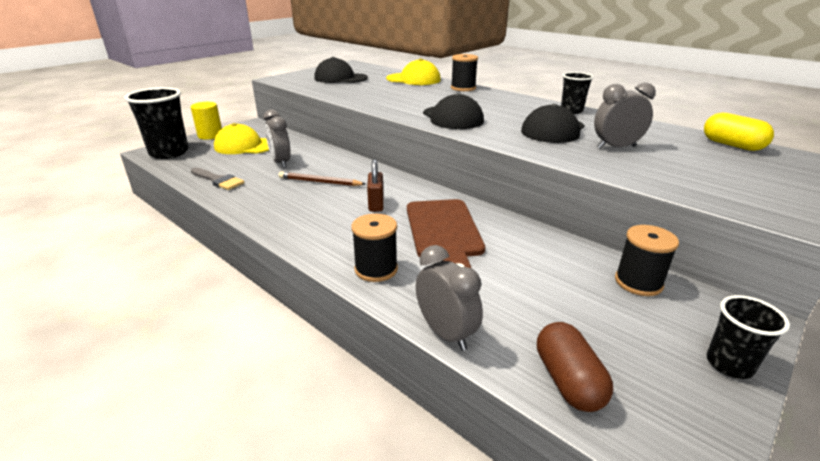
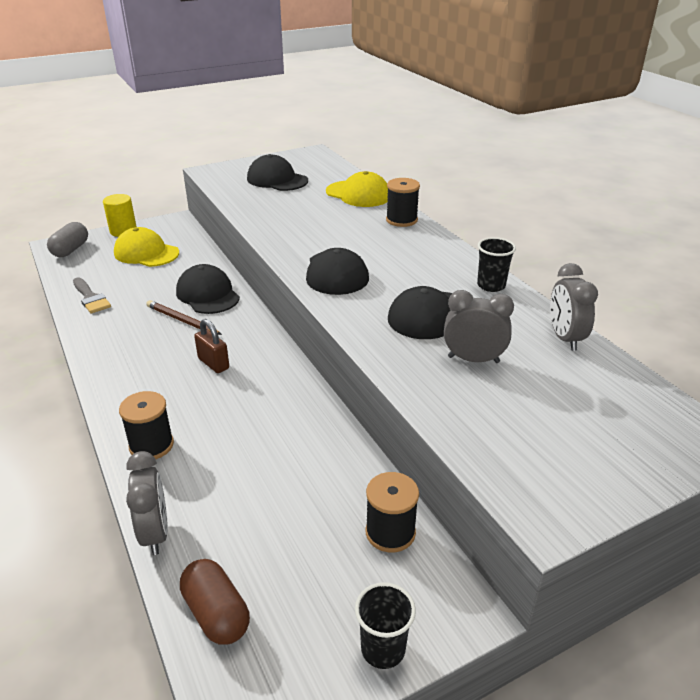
camera: 20 degrees right, 5 degrees up
(169, 153) = (70, 250): black cup -> grey capsule
(281, 162) = (164, 285): grey clock -> grey clock (564, 338)
(326, 163) = (208, 294): none -> black cap
(376, 204) = (213, 363): brown padlock -> brown padlock turned 60 degrees counterclockwise
(444, 232) = (251, 416): brown cutting board -> none
(568, 381) = (216, 614): brown capsule -> brown capsule turned 45 degrees counterclockwise
(732, 145) = (627, 387): yellow capsule -> none

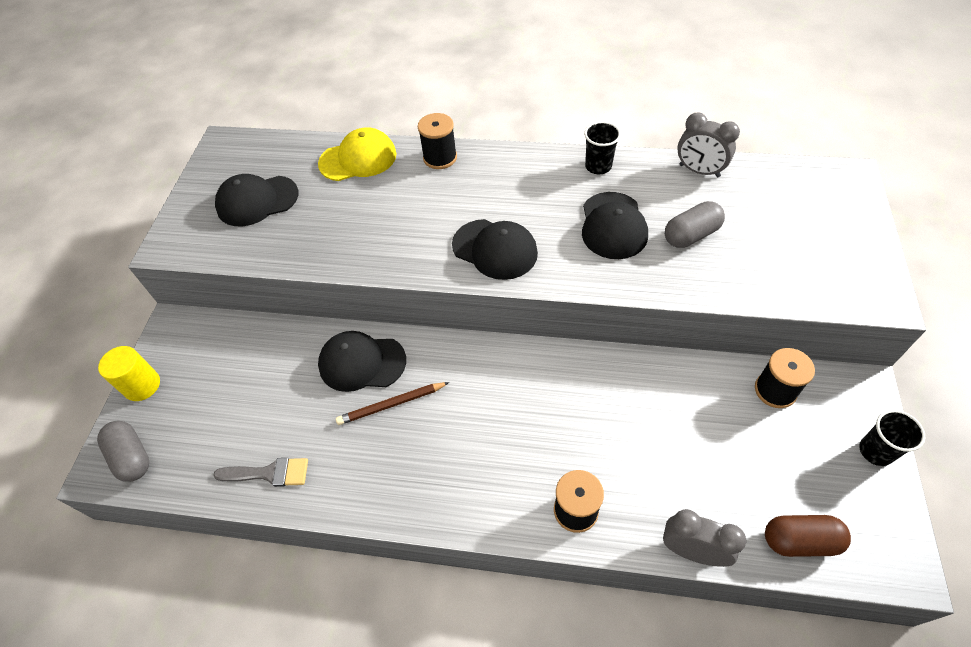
camera: 50 degrees left, 20 degrees up
(146, 253) = (220, 382): yellow cap -> none
(213, 363) = (487, 409): brown padlock -> none
(473, 359) = (691, 235): grey clock -> grey capsule

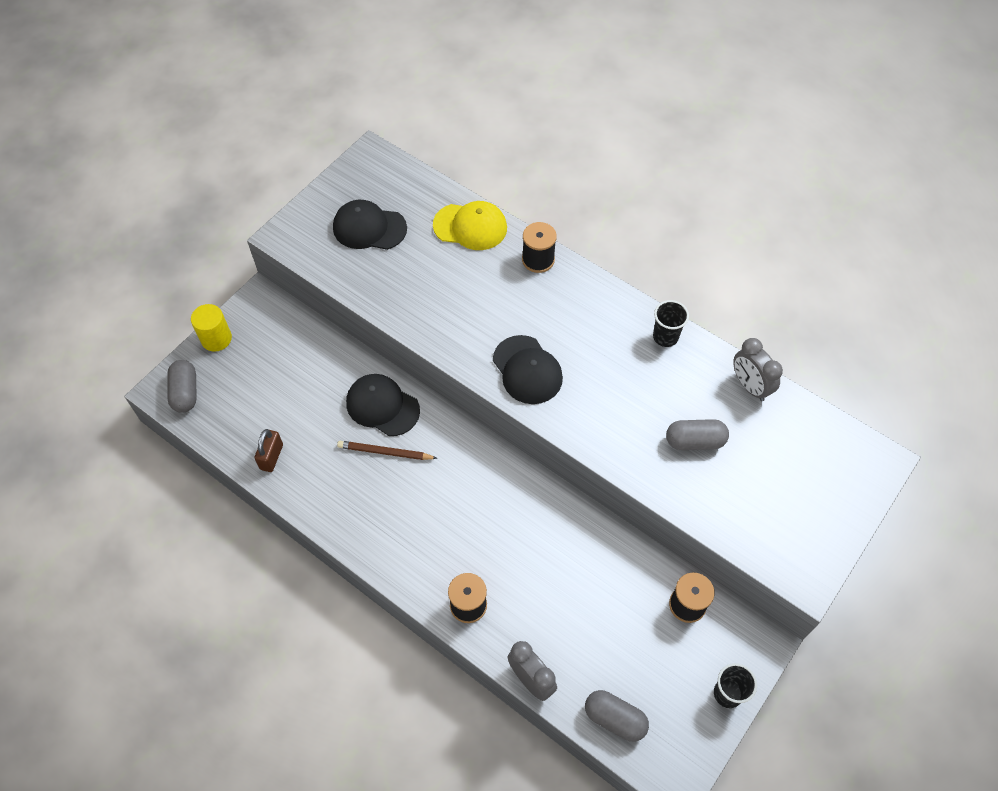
camera: 25 degrees right, 5 degrees up
(269, 473) = (271, 457): grey brush -> brown padlock
(613, 226) = (637, 399): black cap -> none
(800, 541) = (615, 719): brown capsule -> grey capsule

